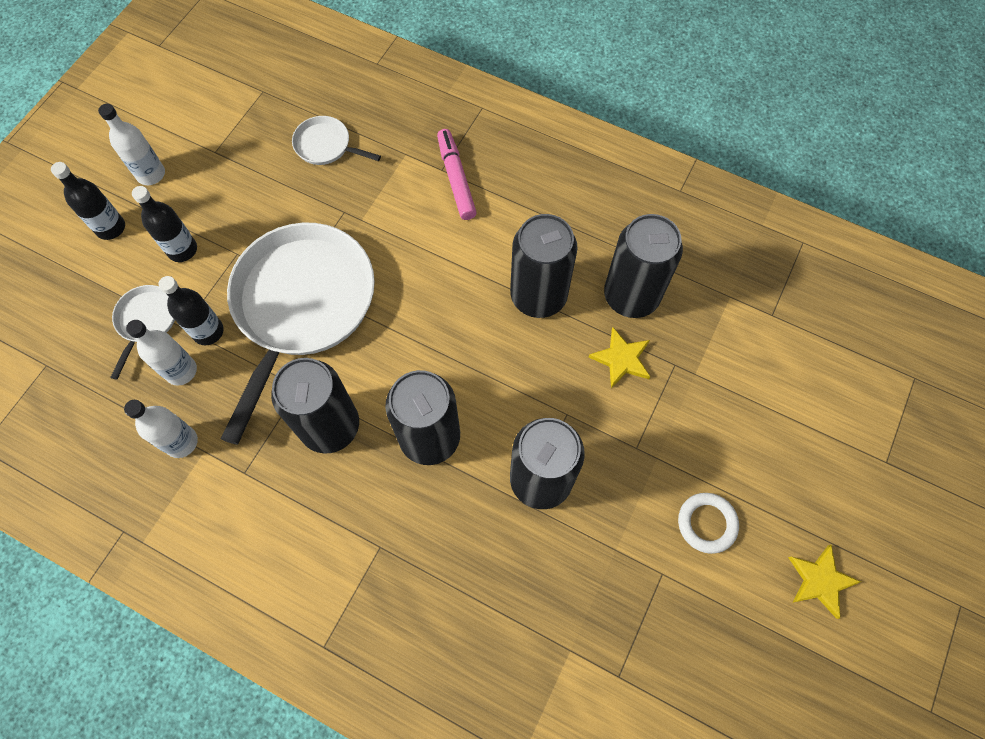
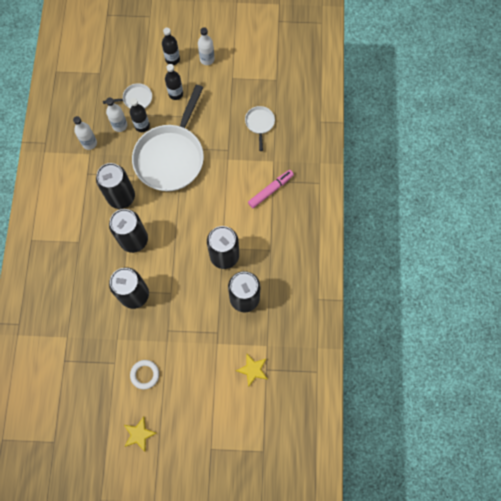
camera: 65 degrees right, 5 degrees up
(301, 306) = (171, 156): white pan -> white pan turned 120 degrees clockwise
(621, 359) = (209, 306): yellow star -> yellow star (252, 370)

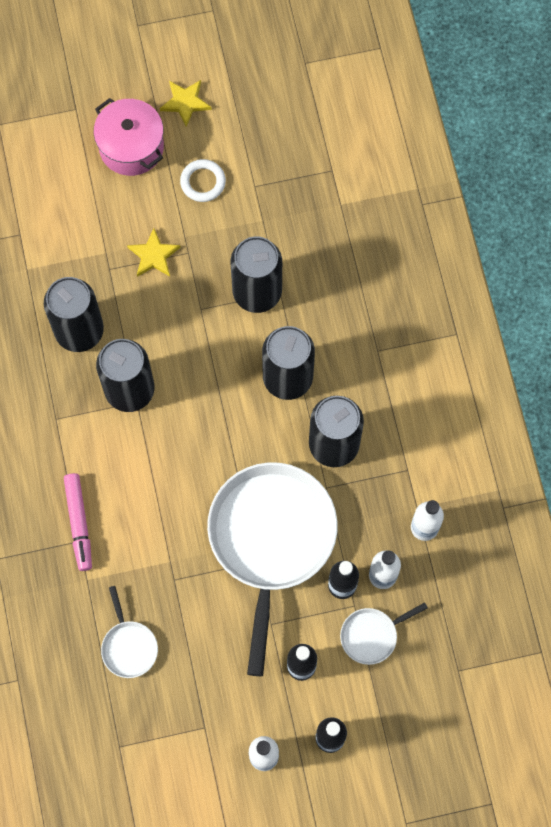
camera: 165 degrees right, 0 degrees up
(182, 411) = (131, 147): none -> pink pot
(252, 370) = (40, 229): yellow star -> yellow star (154, 255)
(270, 190) = (79, 523): pink marker -> pink marker turned 45 degrees counterclockwise

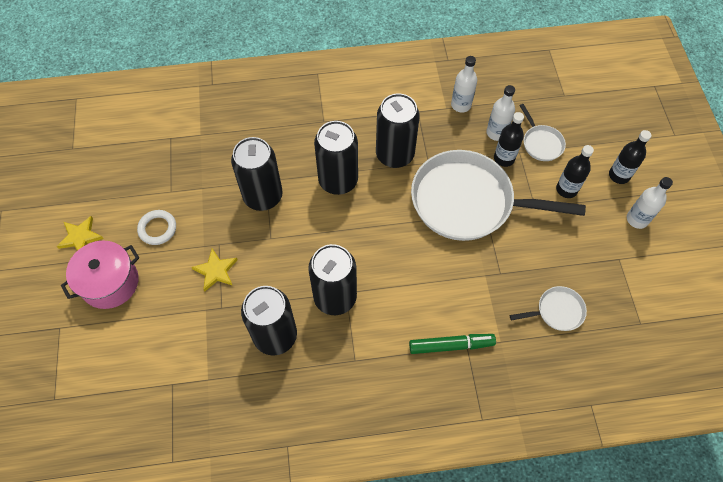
camera: 85 degrees left, 10 degrees down
(79, 523) = (451, 345): pink marker -> green marker

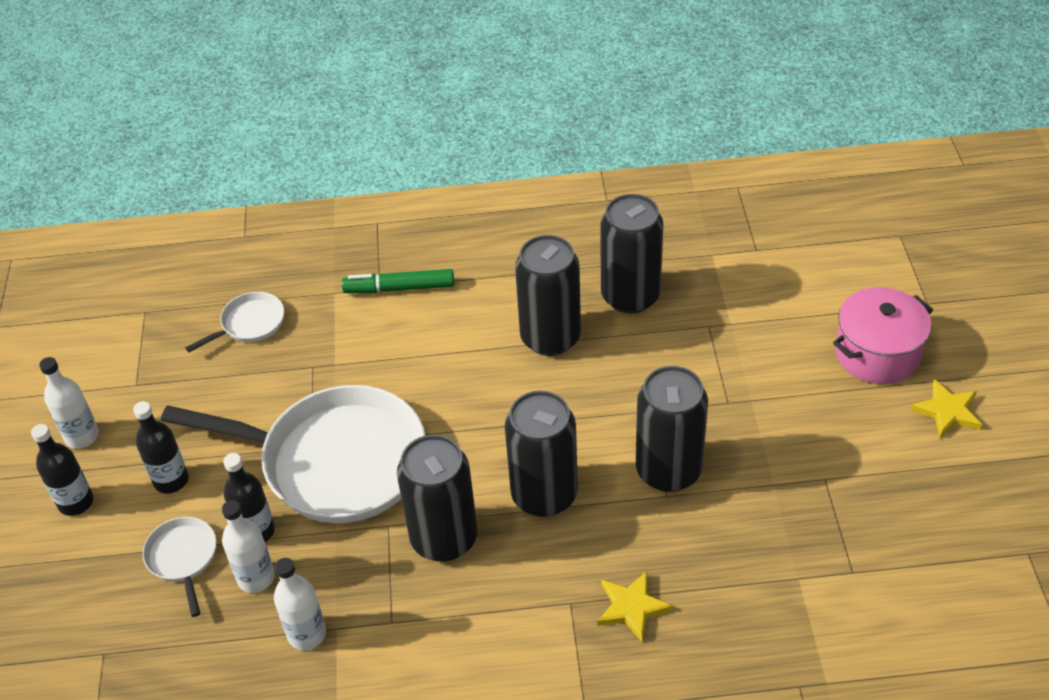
camera: 175 degrees left, 15 degrees down
(157, 229) = (829, 423): white ring -> none
(216, 271) = (725, 368): yellow star -> yellow star (632, 607)
(556, 311) = (249, 324): white pan -> white pan turned 150 degrees clockwise

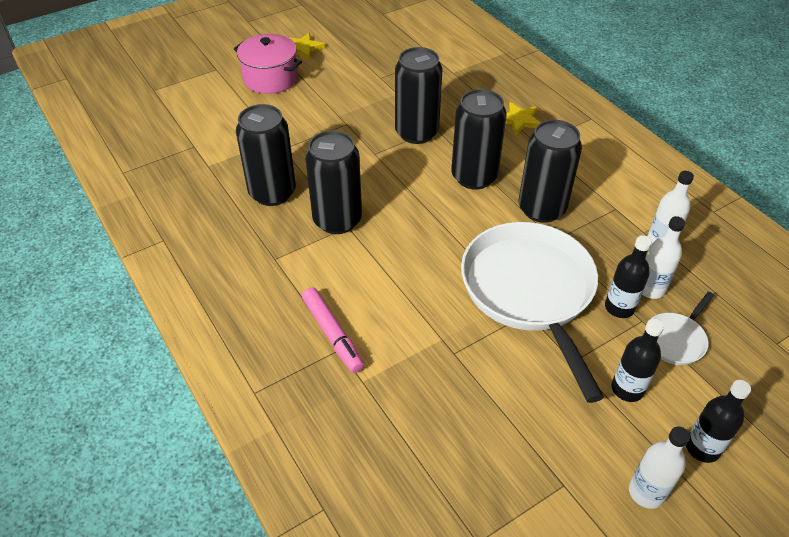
camera: 120 degrees left, 0 degrees up
(249, 324) = (437, 430): white pan -> none
(399, 288) = (332, 334): green marker -> pink marker

